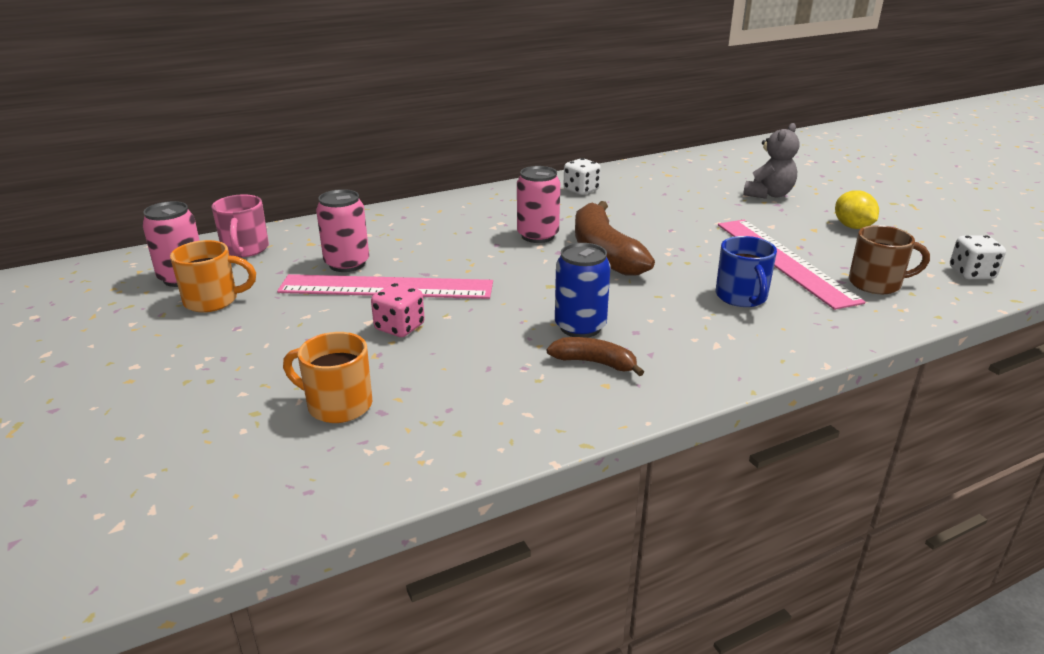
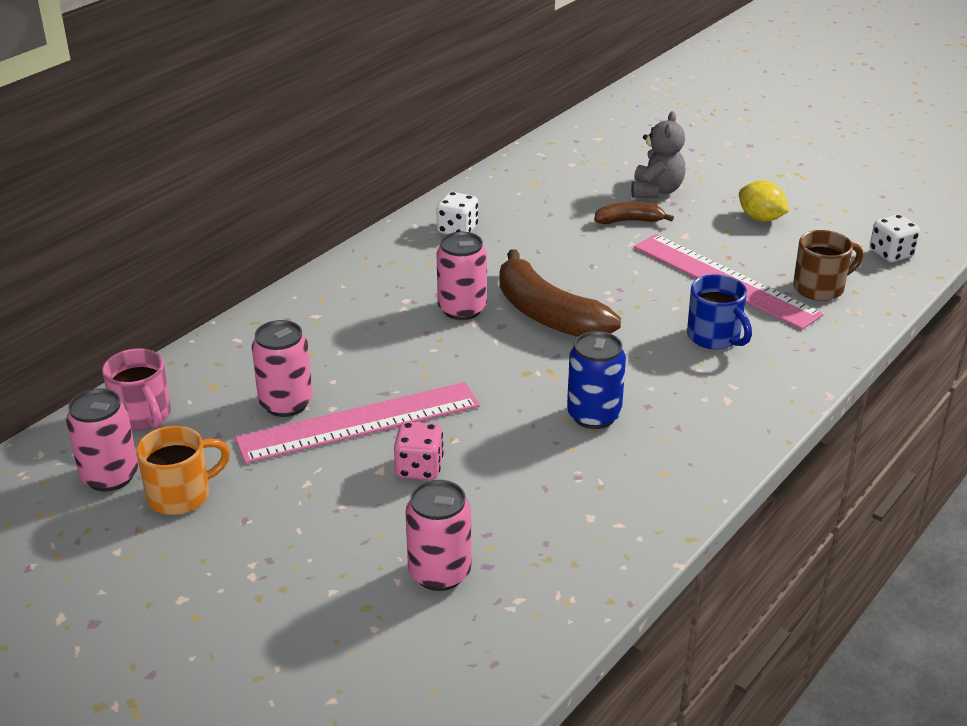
camera: 25 degrees left, 5 degrees up
(337, 405) = (439, 573): orange mug -> pink can
(595, 363) = (637, 452): brown banana -> brown banana (629, 221)

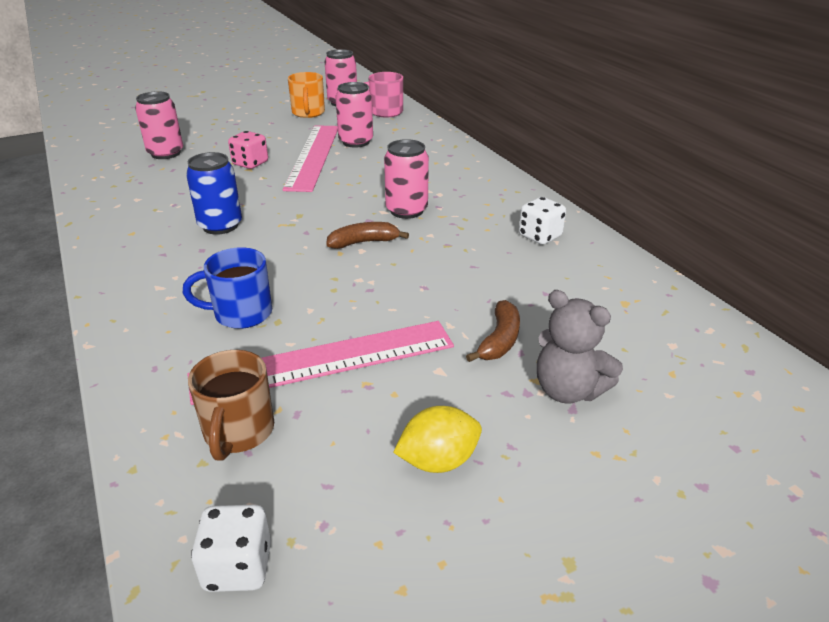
camera: 115 degrees right, 0 degrees up
(547, 314) = (364, 242): brown banana -> brown banana, size x0.52

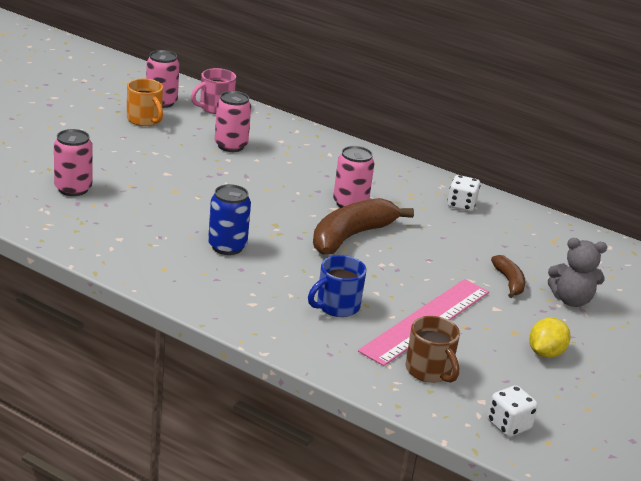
camera: 35 degrees left, 5 degrees down
(250, 163) = (168, 185): pink dice -> none
(313, 156) = (213, 167): pink ruler -> none
(364, 242) = (351, 236): brown banana -> brown banana, size x1.93

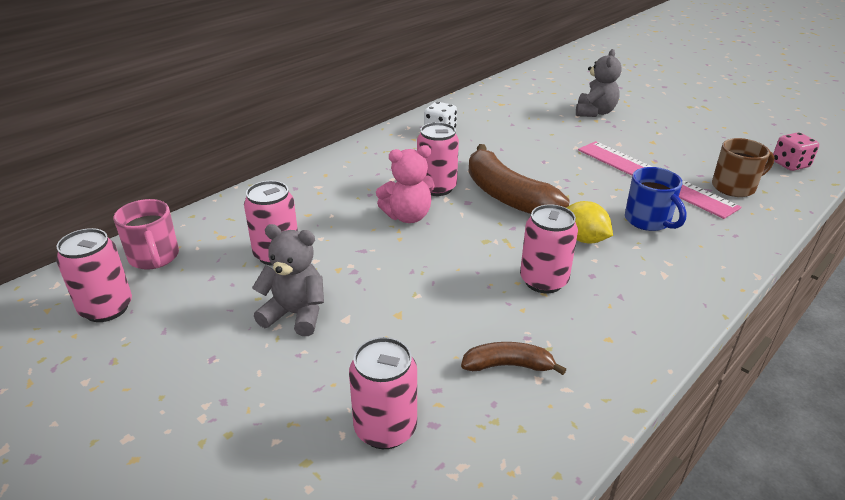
camera: 75 degrees left, 5 degrees up
(145, 120) = (162, 330): orange mug -> none
(167, 157) = (295, 314): none -> grey teddy bear
(227, 247) = (543, 281): blue can -> pink can
(298, 191) = (408, 216): none -> pink teddy bear
(508, 425) = (790, 164): white dice -> pink dice
(509, 282) = (574, 131): brown banana -> brown banana (508, 365)
(545, 353) = (678, 134): yellow lemon -> yellow lemon (584, 239)

